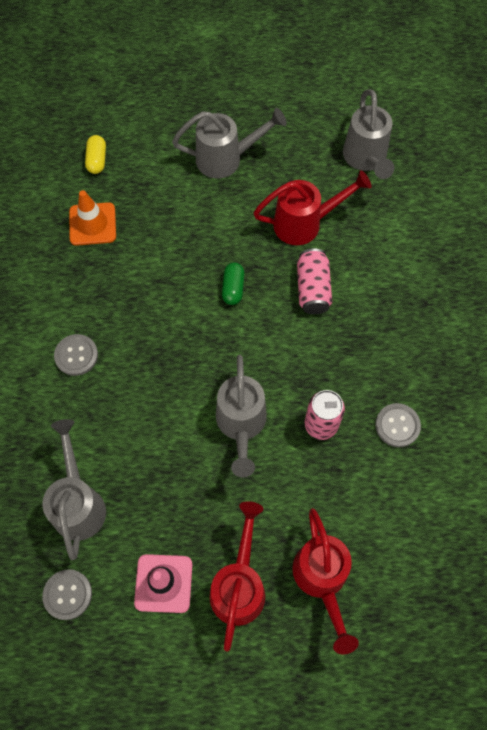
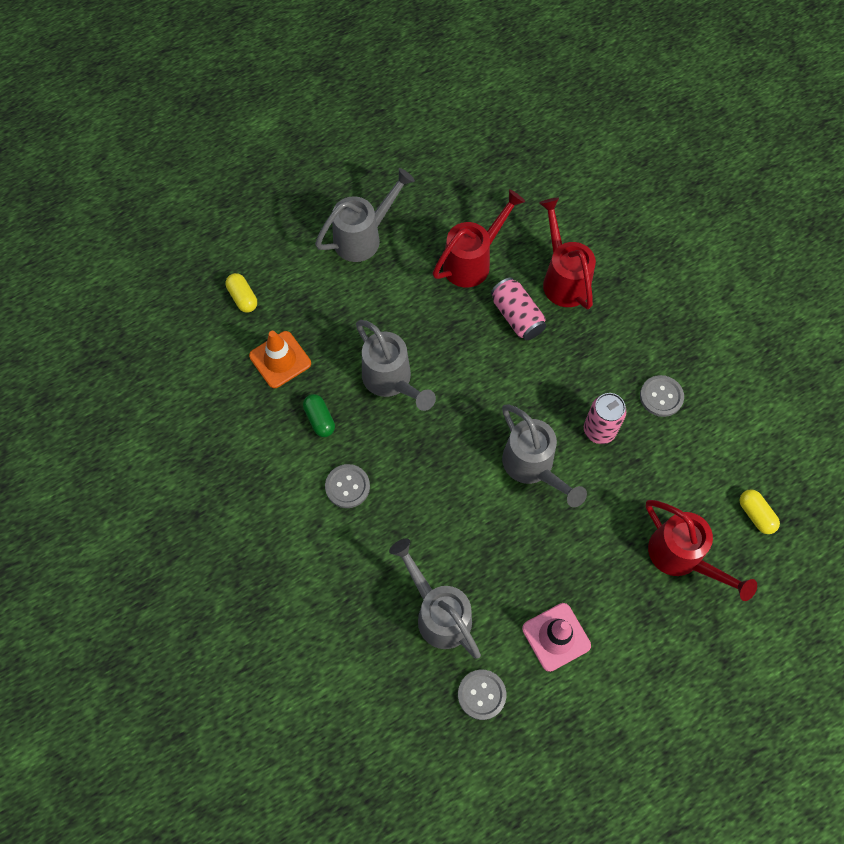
camera: 30 degrees left, 0 degrees up
(233, 288) = (447, 352): green capsule -> green capsule (319, 419)
(239, 585) = (619, 601): red watering can -> red watering can (563, 279)
(366, 159) = (488, 176): grey watering can -> grey watering can (391, 381)
(417, 581) = (755, 515): none -> yellow capsule

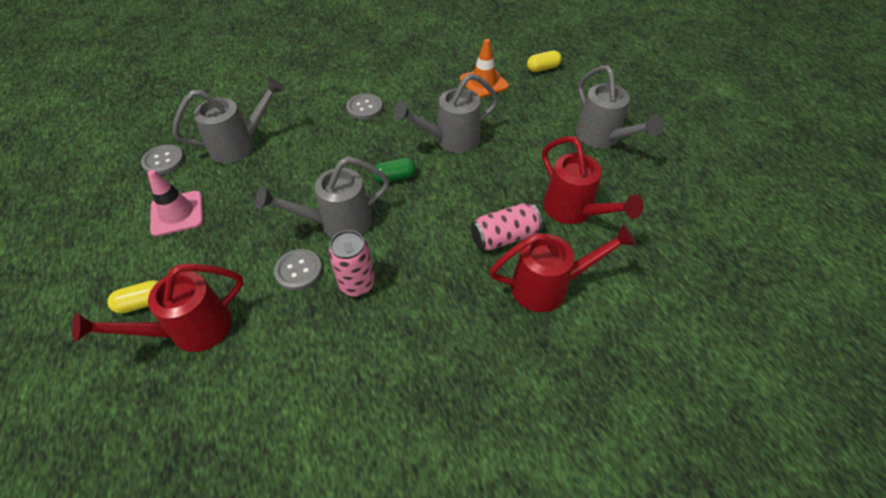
camera: 100 degrees right, 15 degrees down
(319, 419) = (426, 98): green capsule -> green capsule (394, 177)
(661, 396) = (379, 355): grey button -> grey button (298, 270)
(755, 515) = (197, 425): yellow capsule -> yellow capsule (143, 303)

